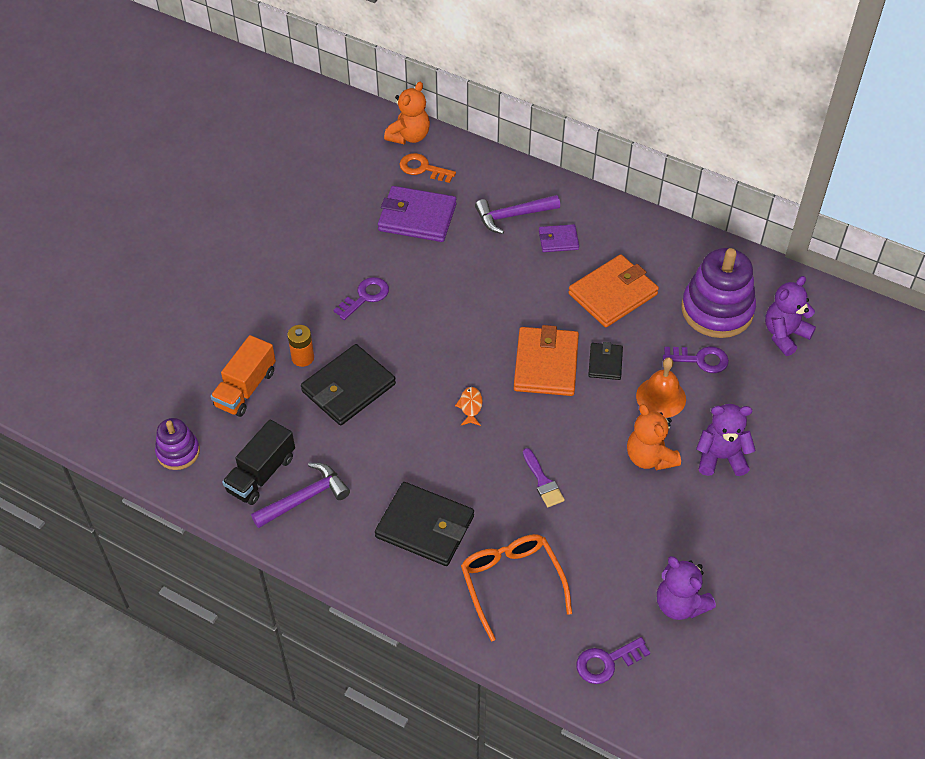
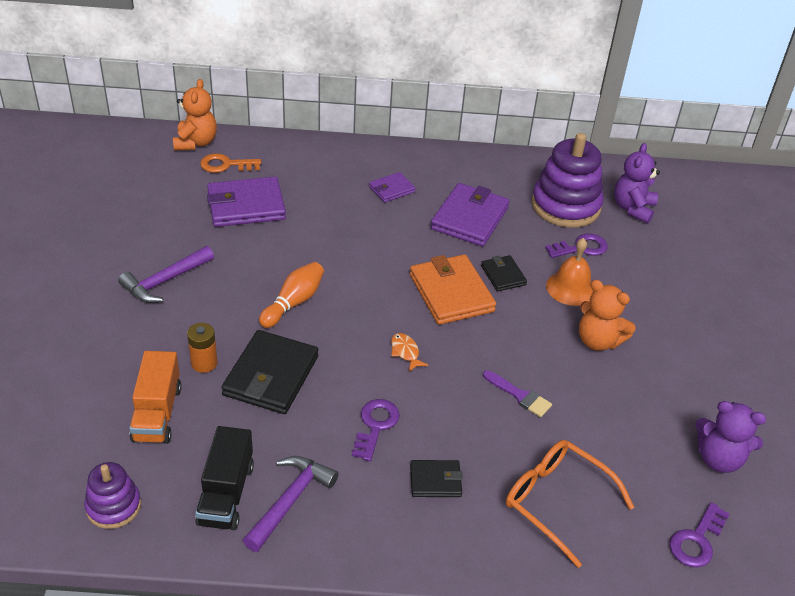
camera: 30 degrees left, 10 degrees down
(365, 297) = (236, 288): purple key -> purple key (375, 426)
(404, 327) = (293, 302): none -> orange bowling pin
(425, 526) = (435, 481): black wallet -> black wallet, size x0.54
(512, 216) = (337, 181): purple hammer -> purple hammer (165, 281)
(613, 294) = (469, 218): orange wallet -> purple wallet
(720, 457) = (656, 320): purple teddy bear -> none

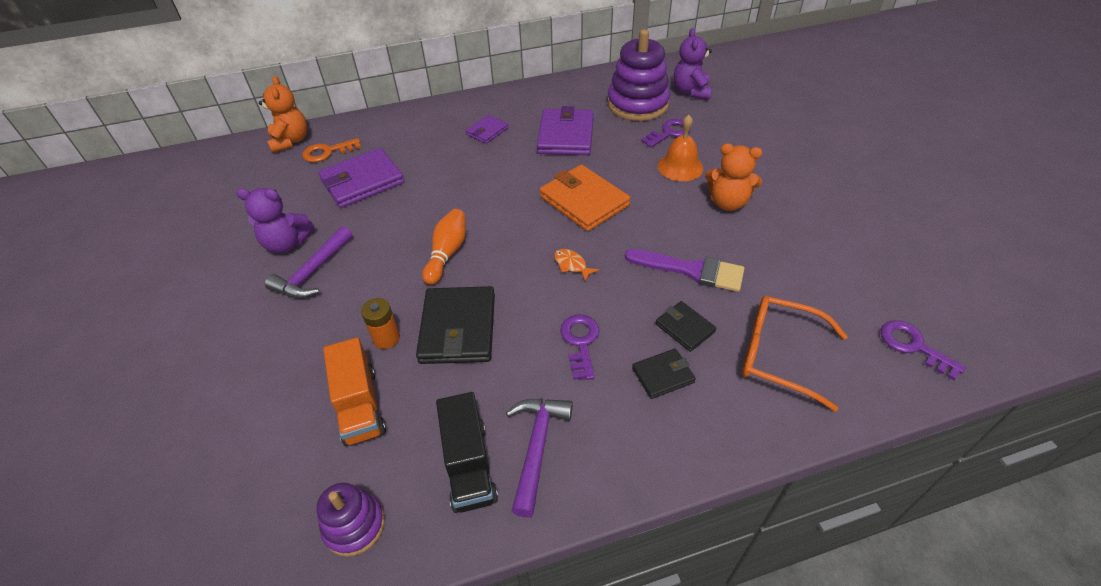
camera: 15 degrees left, 5 degrees up
(503, 275) = (619, 173): black wallet -> black wallet (685, 328)
(520, 395) = (691, 270): purple brush -> purple brush, size x1.61
(697, 540) = (913, 346): purple key -> purple key turned 120 degrees clockwise
(718, 459) = (883, 268): purple teddy bear -> purple teddy bear (287, 243)

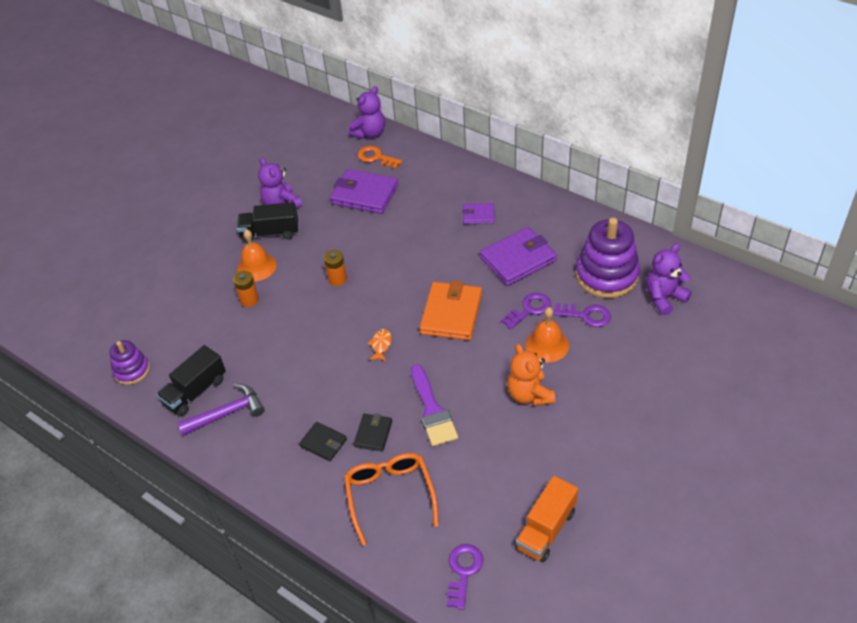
camera: 55 degrees right, 0 degrees up
(290, 141) = (370, 133): orange teddy bear -> purple teddy bear
(313, 272) = (270, 233): purple hammer -> black truck
(346, 307) = (256, 267): none -> orange bell
(360, 405) = (197, 322): orange truck -> orange truck (546, 529)
(447, 253) = (337, 279): orange bowling pin -> orange battery
(458, 328) = (282, 325): black wallet -> none
(580, 342) = (317, 388): purple key -> purple key (529, 309)

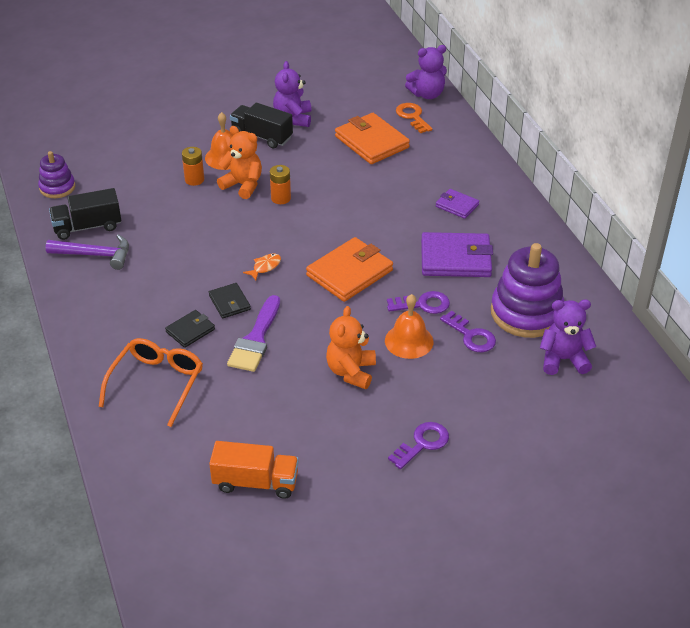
camera: 30 degrees right, 5 degrees down
(295, 284) = (243, 185): none -> orange teddy bear
(323, 443) = (145, 316): black wallet -> black wallet (229, 302)
(364, 194) = (371, 142): purple wallet -> orange wallet
(463, 571) = (156, 473): purple key -> purple key (422, 443)
(546, 529) = (256, 482): orange truck -> orange truck turned 150 degrees counterclockwise

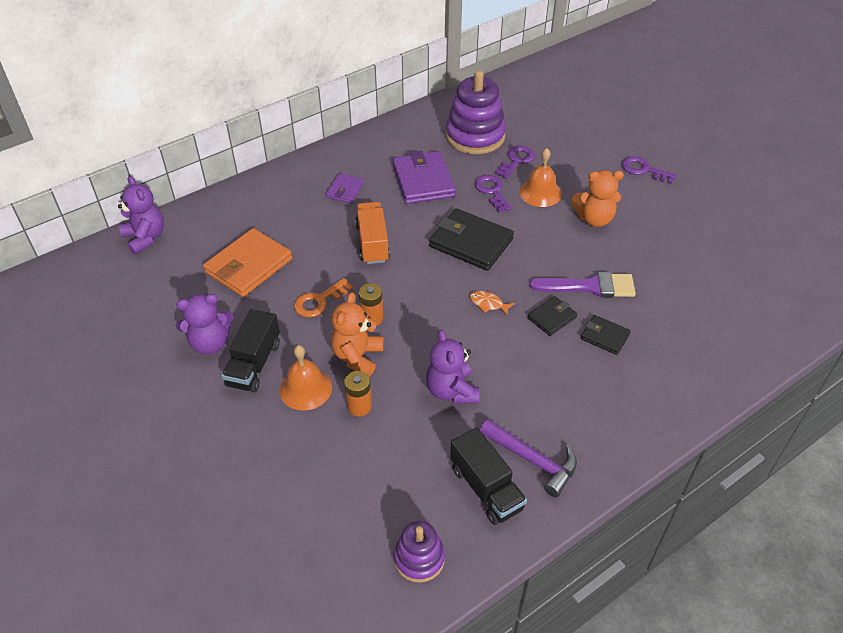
camera: 105 degrees left, 5 degrees up
(95, 255) = (532, 460): purple hammer -> purple hammer turned 135 degrees clockwise
(157, 383) = (684, 341): orange glasses -> none
(256, 482) = (741, 248): orange truck -> orange truck (372, 243)
(349, 273) = (471, 243): orange wallet -> black wallet
(412, 117) = (193, 242): orange key -> orange key (319, 301)
(563, 359) = (518, 115): purple teddy bear -> purple teddy bear (451, 390)

